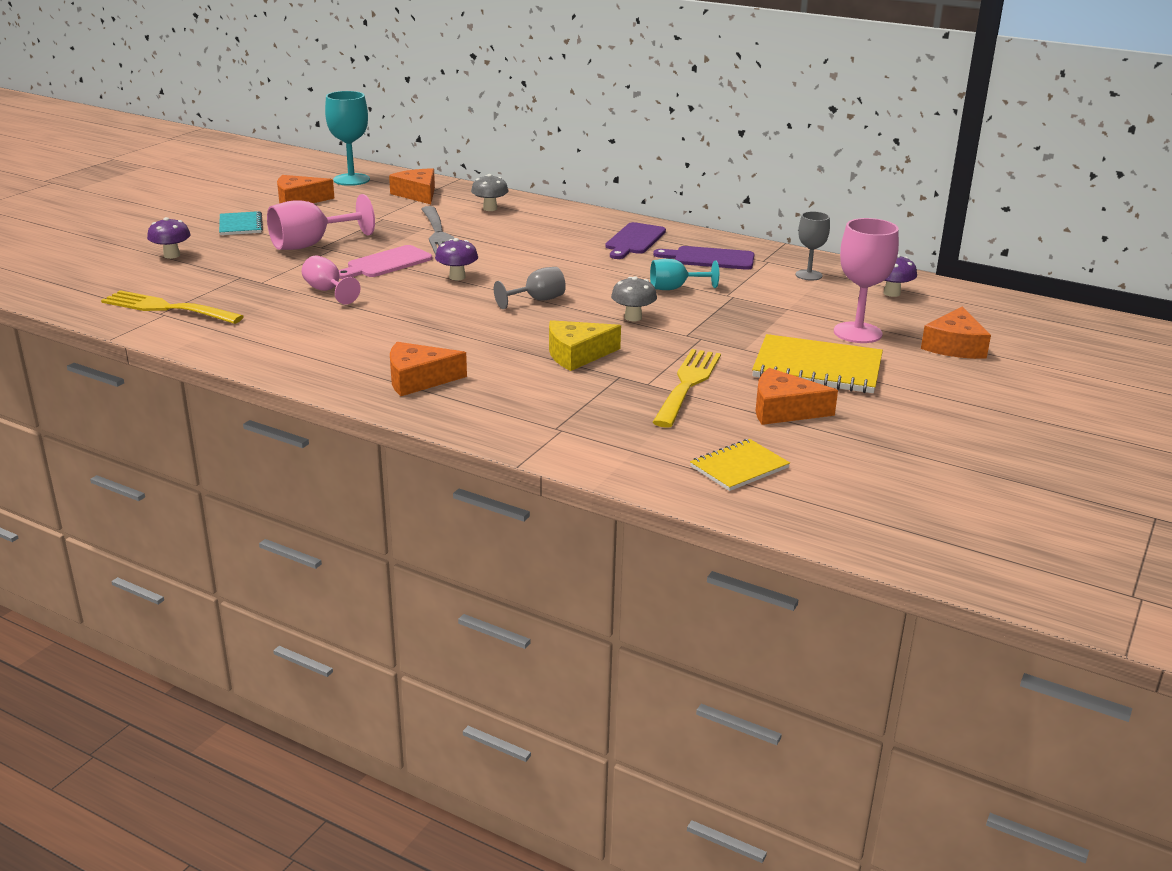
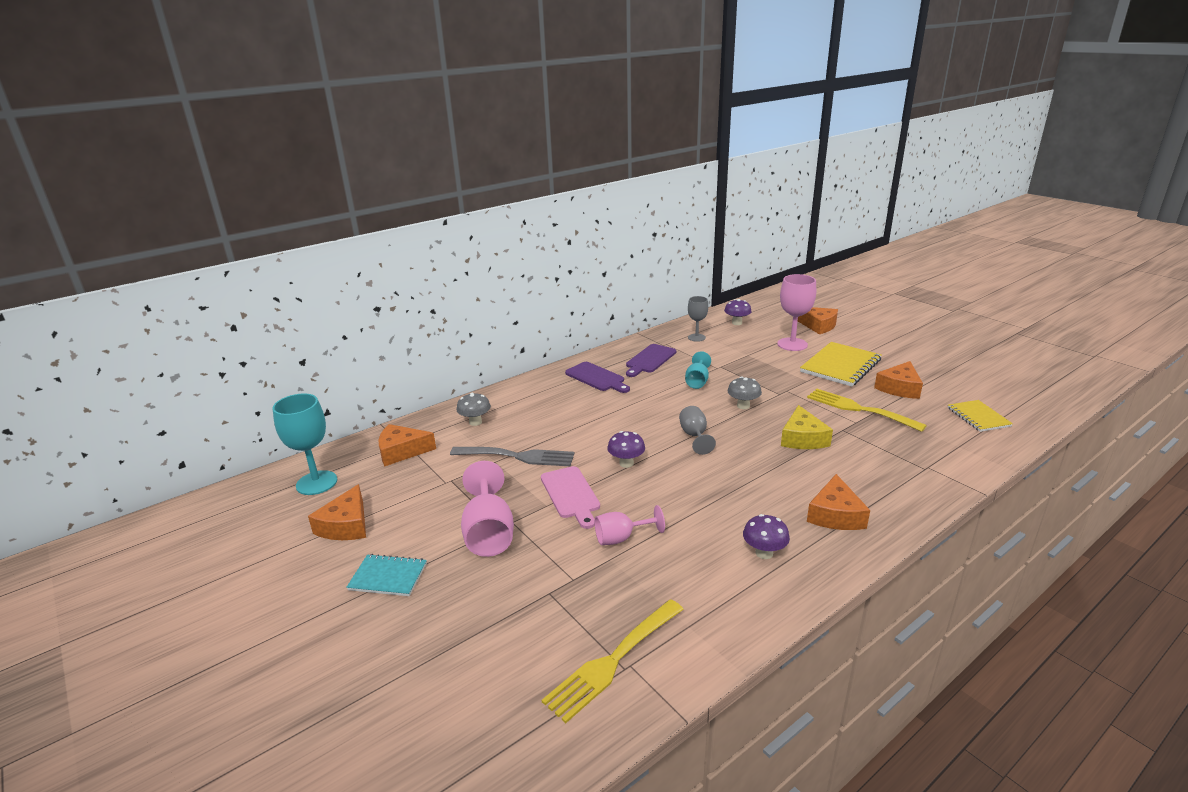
camera: 65 degrees left, 0 degrees up
(172, 255) = (445, 644): purple mushroom -> purple mushroom (764, 553)

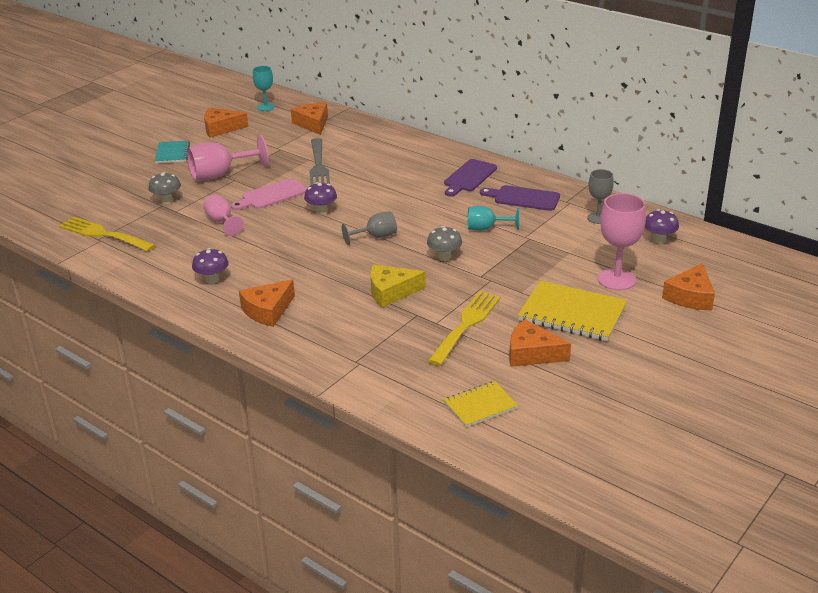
camera: 75 degrees right, 5 degrees up
(316, 483) = (266, 107): turquoise goblet -> turquoise goblet, size x0.62
(475, 422) = (365, 140): grey mushroom -> grey mushroom (167, 200)
(835, 515) = (268, 310): orange cheese -> orange cheese turned 45 degrees counterclockwise

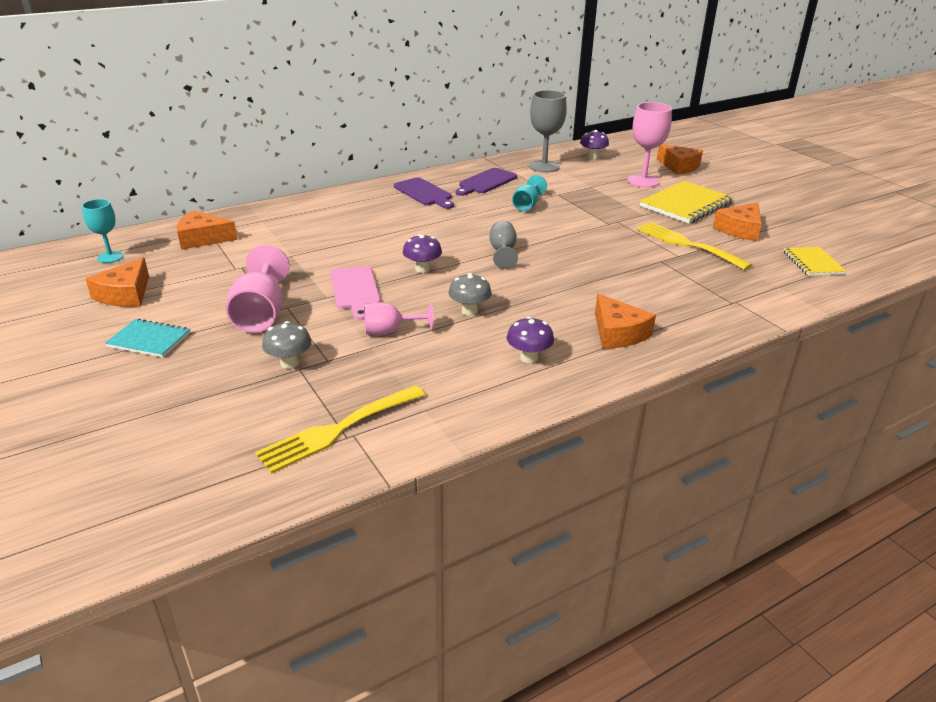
camera: 70 degrees left, 0 degrees up
(318, 166) = (316, 253): grey fork -> none
(391, 292) = (615, 264): yellow cheese -> none
(444, 257) = (565, 231): grey mushroom -> grey mushroom (469, 311)
(597, 218) = (544, 166): grey goblet -> grey goblet, size x1.62

